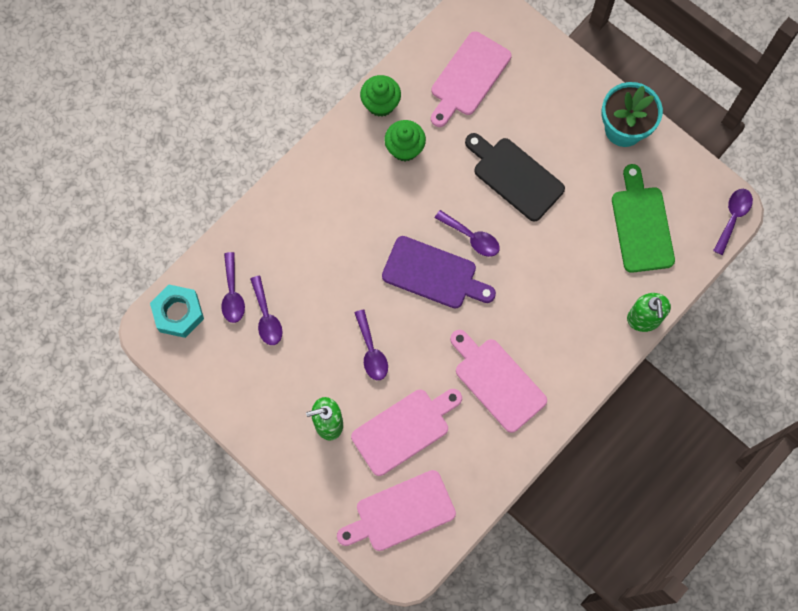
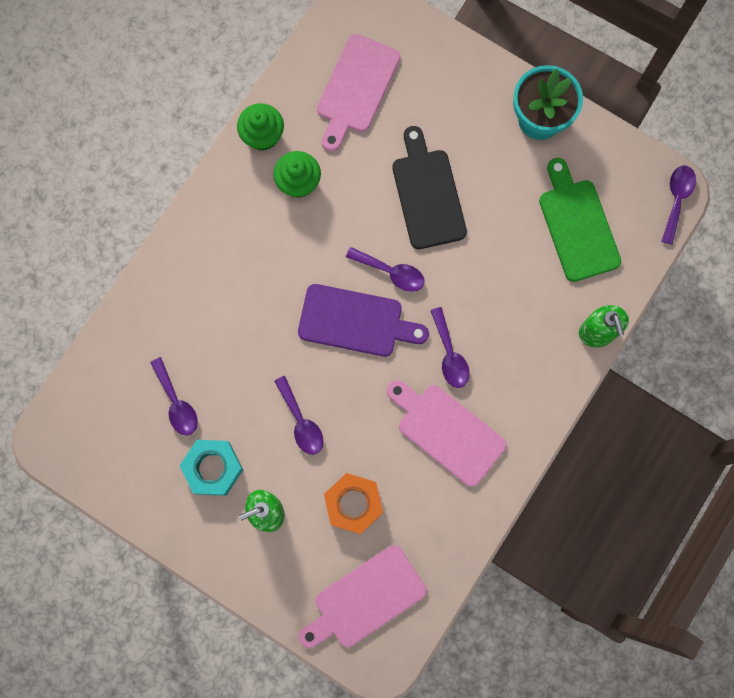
camera: 10 degrees left, 5 degrees up
(178, 313) = (76, 416): turquoise nut -> turquoise nut (213, 468)
(232, 294) = (133, 383): purple spoon -> purple spoon (450, 354)
(404, 429) = (353, 504): pink cutting board -> orange nut
(515, 176) = (427, 194): black cutting board -> black cutting board turned 45 degrees clockwise

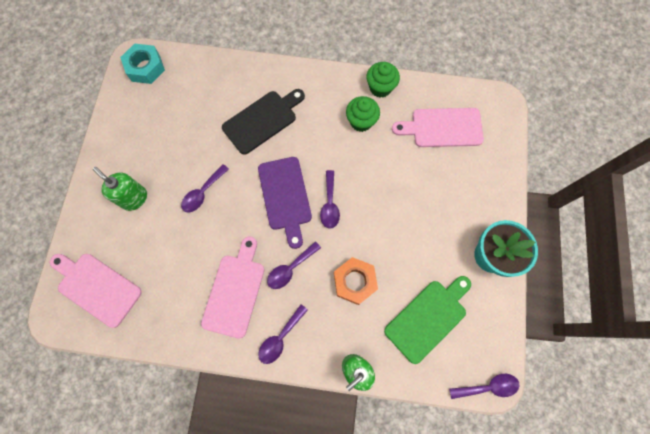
camera: 65 degrees right, 5 degrees down
(176, 403) = (185, 115): purple spoon -> purple spoon (280, 338)
(213, 468) = (151, 153): turquoise nut -> turquoise nut (145, 67)
(353, 504) = (160, 250): orange nut -> orange nut (354, 282)
(427, 194) = (396, 204): black cutting board -> black cutting board (262, 120)

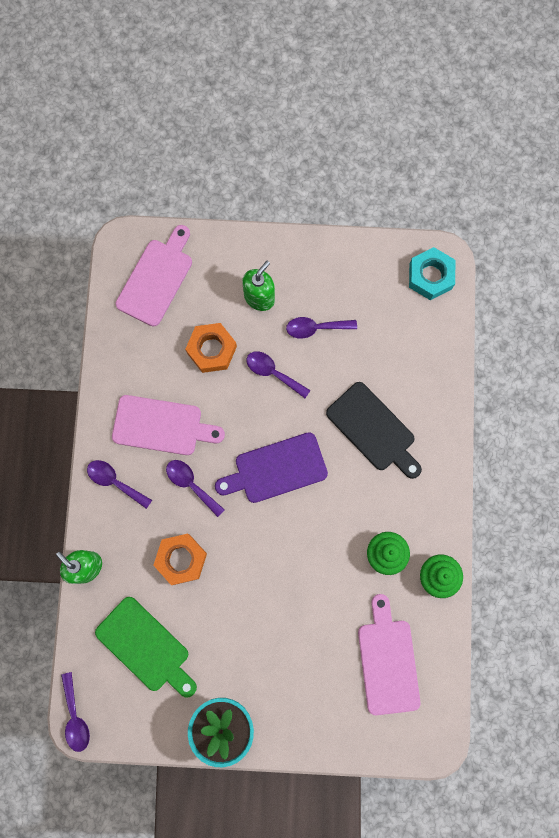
camera: 85 degrees right, 5 degrees up
(173, 242) = (211, 350): none -> orange nut
(330, 204) = (271, 523): purple spoon -> purple spoon (315, 328)

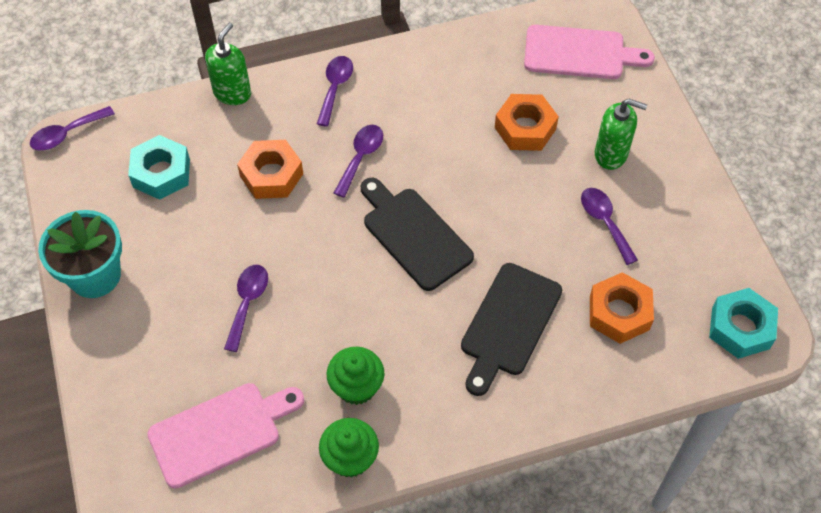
camera: 70 degrees right, 20 degrees down
(146, 647) = (161, 173): green cutting board -> turquoise nut
(162, 426) = (416, 110): pink cutting board -> none
(273, 373) = (528, 195): purple spoon -> purple spoon (247, 303)
(276, 469) = (414, 235): purple cutting board -> black cutting board
(391, 351) = (619, 313): none -> orange nut

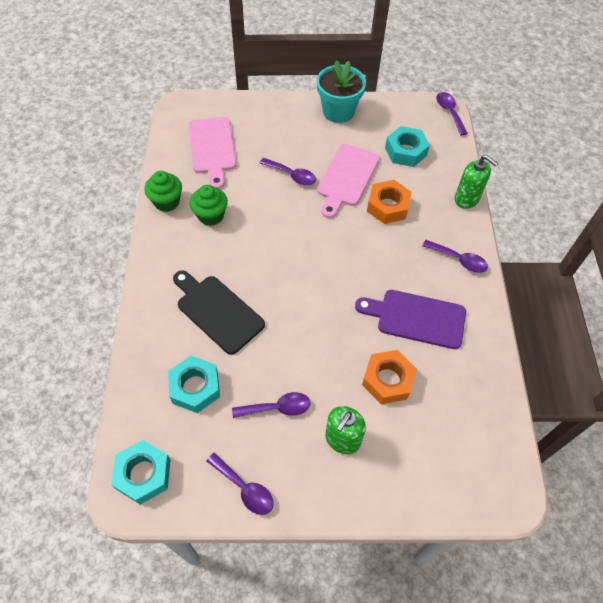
camera: 105 degrees right, 0 degrees up
(361, 157) = (388, 260): purple spoon -> purple spoon (244, 488)
(414, 235) = (311, 275): black cutting board -> none
(434, 116) = (416, 318): none -> purple cutting board
(580, 53) = (462, 456): pink cutting board -> pink cutting board (346, 178)
(619, 313) = (195, 387): orange nut -> turquoise nut

